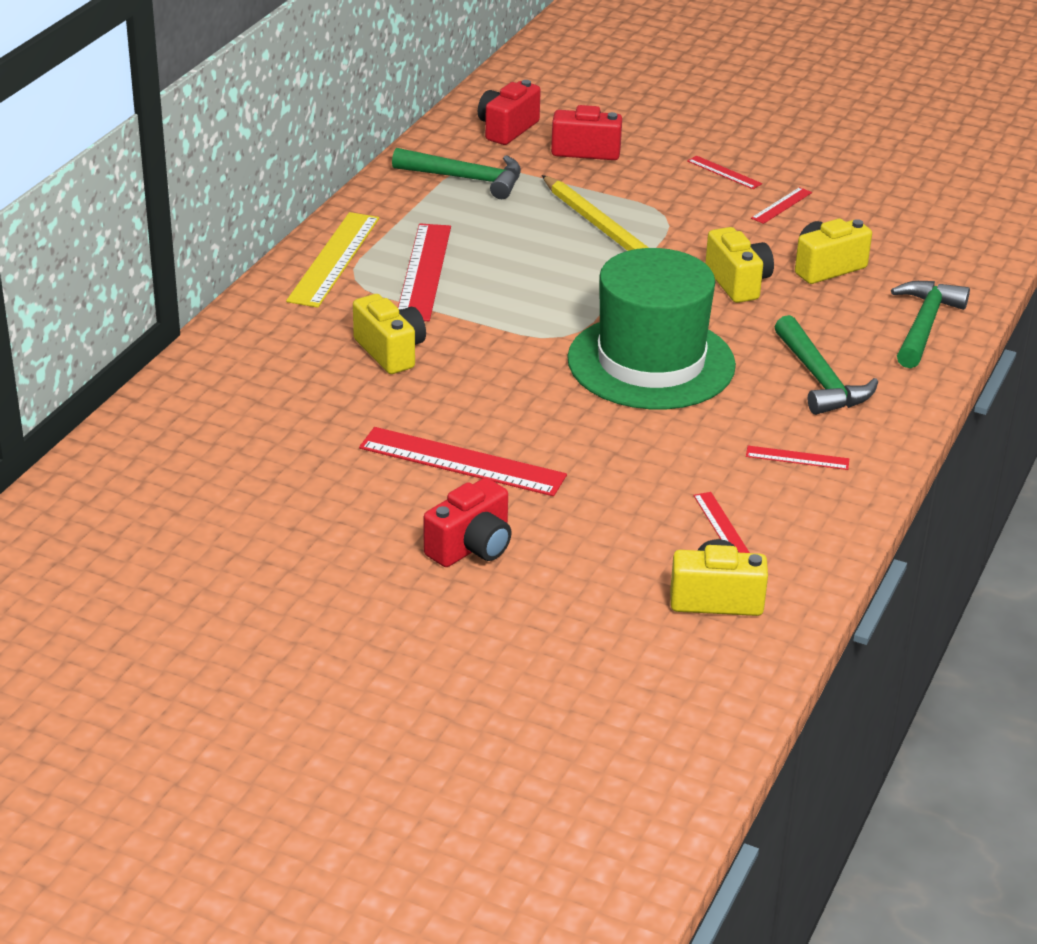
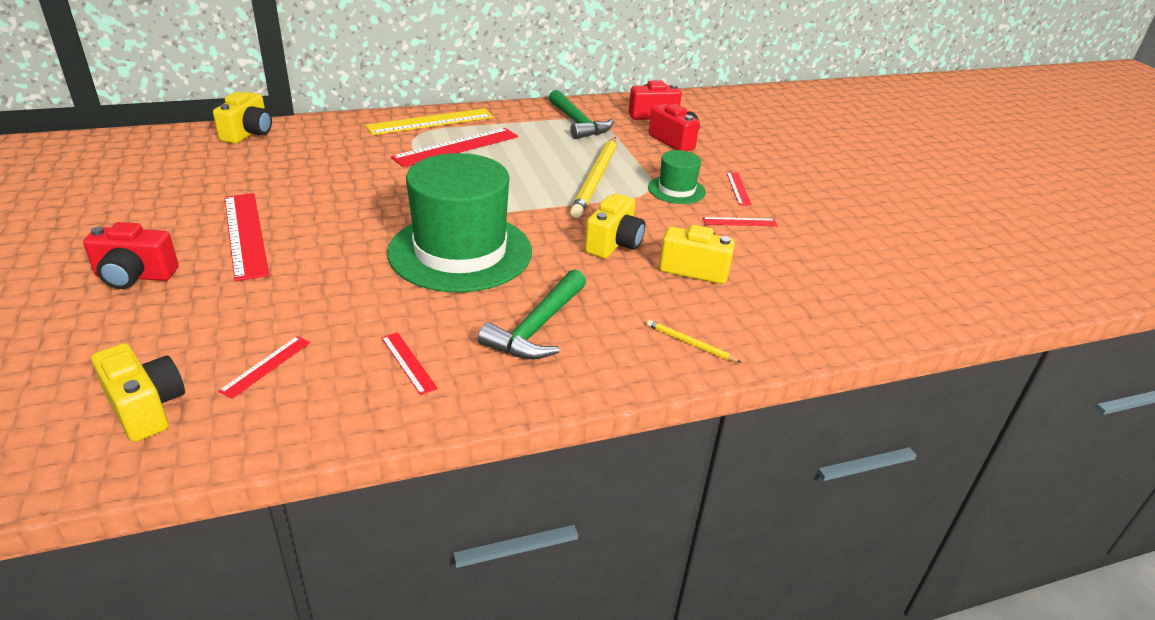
camera: 45 degrees right, 0 degrees up
(390, 352) = (351, 169): yellow camera -> yellow camera (248, 133)
(684, 203) = (676, 190): none -> green hat
(924, 325) = (690, 343): green hammer -> yellow pencil

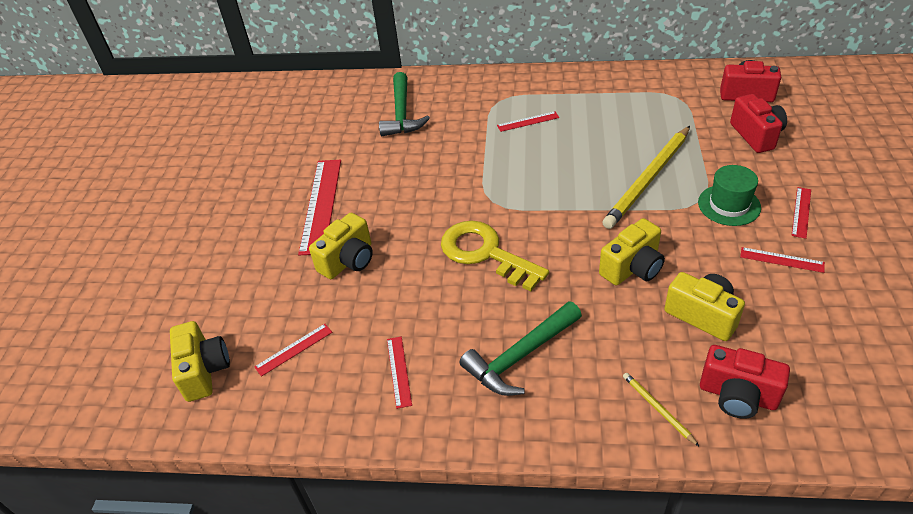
camera: 30 degrees right, 10 degrees up
(135, 276) = (233, 237): red camera -> red camera (737, 395)
(248, 133) = (358, 88): yellow camera -> yellow camera (348, 260)
(430, 122) = (515, 86): yellow ruler -> none
(457, 147) = (528, 121): red ruler -> red ruler, size x0.49
(460, 252) = (485, 253): green hat -> yellow key
(577, 123) = (659, 99): green hammer -> green hammer (402, 113)

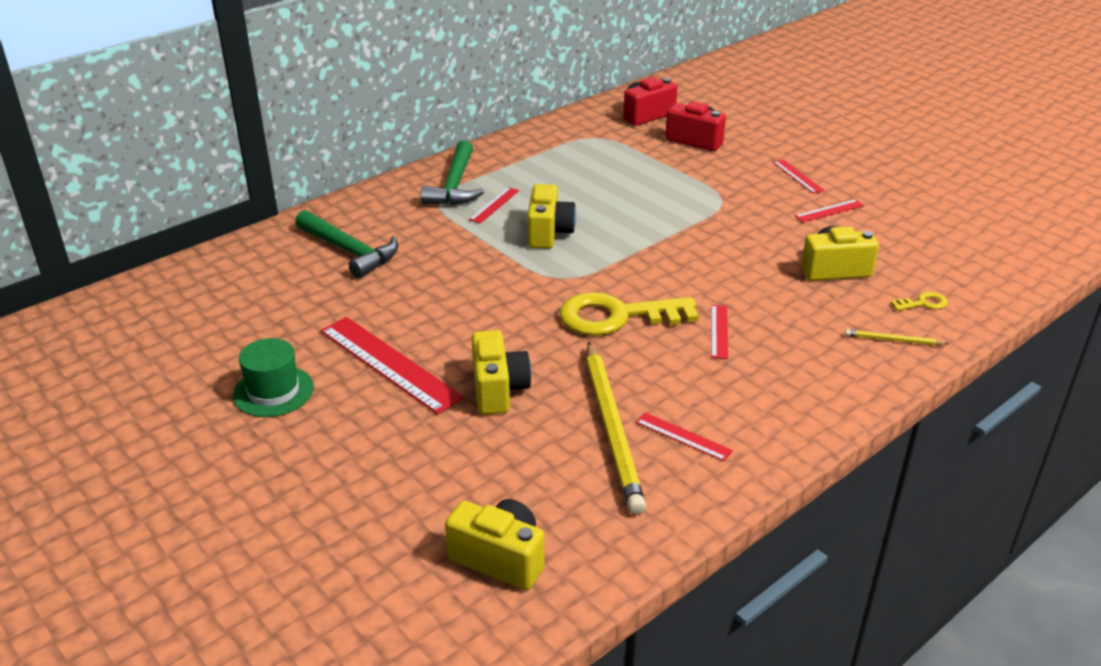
camera: 50 degrees left, 10 degrees down
(294, 349) = (563, 483): red ruler -> red ruler (719, 331)
(520, 356) = (758, 367): green hammer -> green hammer (455, 185)
(632, 268) = (744, 266): yellow camera -> yellow camera (549, 233)
(648, 179) = (663, 203): yellow pencil -> yellow pencil (612, 428)
(729, 205) = (746, 193): green hat -> green hat (273, 391)
(737, 395) = (923, 303): red camera -> yellow key

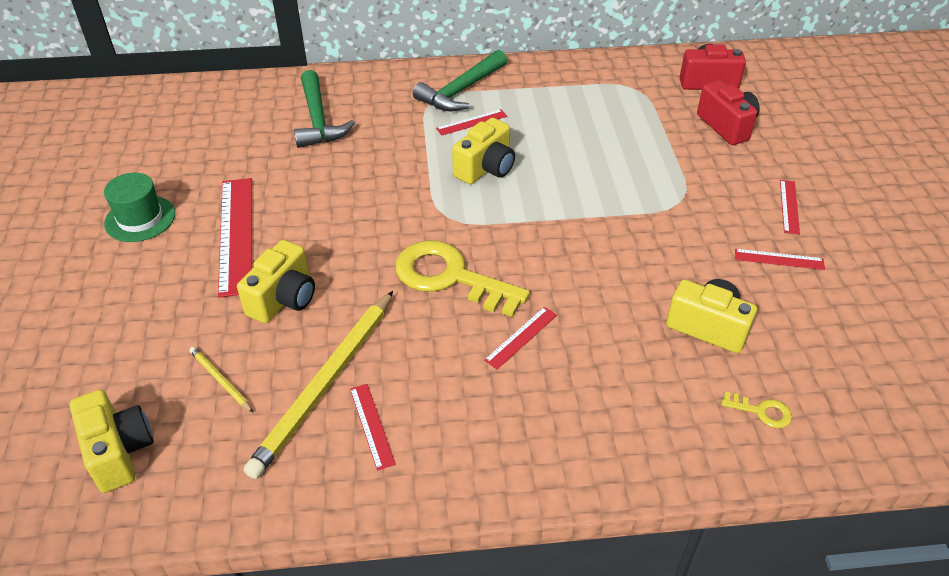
camera: 35 degrees right, 10 degrees up
(893, 340) = (679, 436): yellow pencil -> yellow pencil (220, 380)

